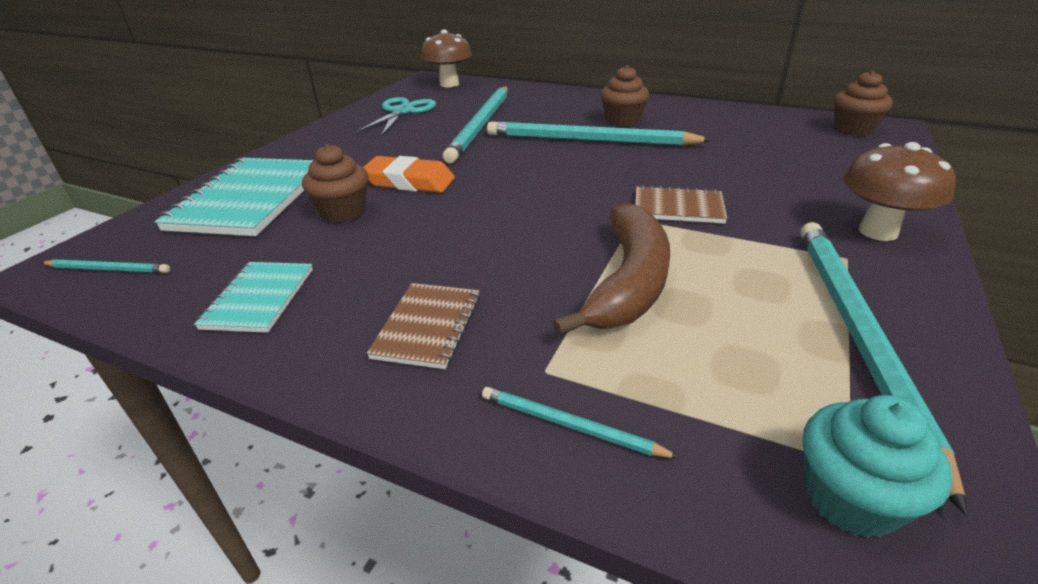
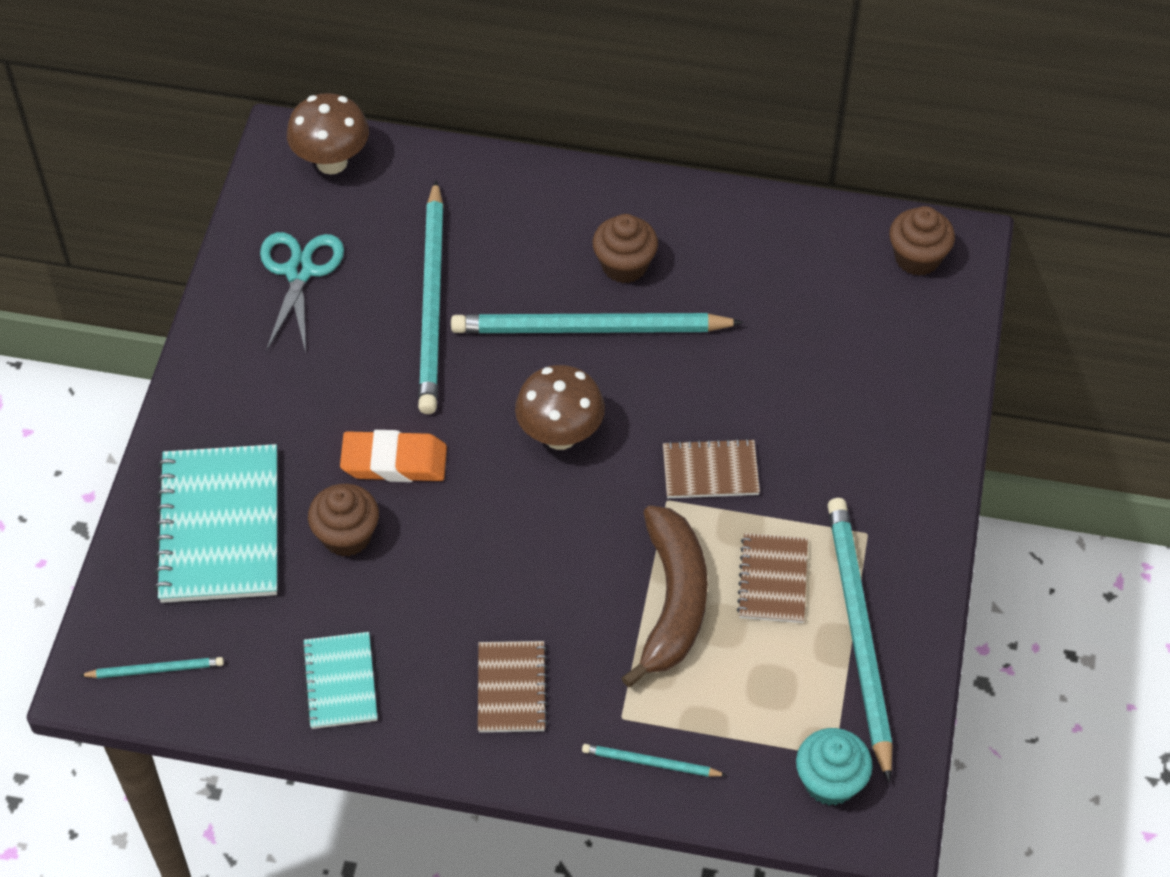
camera: 15 degrees left, 20 degrees up
(742, 279) = (773, 580): none -> brown notebook
(878, 231) = (902, 485): brown mushroom -> brown mushroom (560, 435)

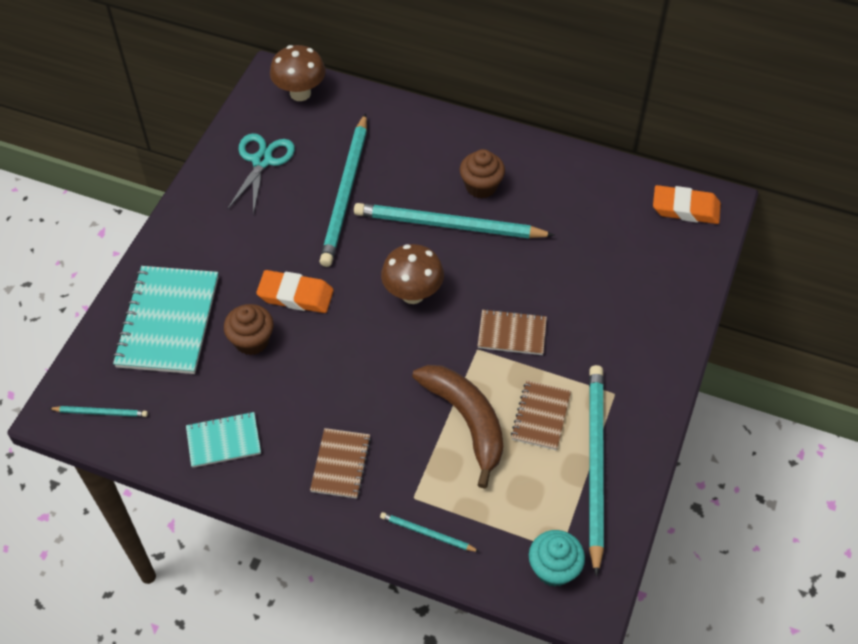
camera: 10 degrees right, 0 degrees up
(340, 682) = (223, 441): turquoise notebook -> turquoise notebook turned 75 degrees clockwise
(672, 602) = (466, 421): brown banana -> brown banana turned 45 degrees counterclockwise
(917, 258) = (685, 209): brown cupcake -> orange eraser

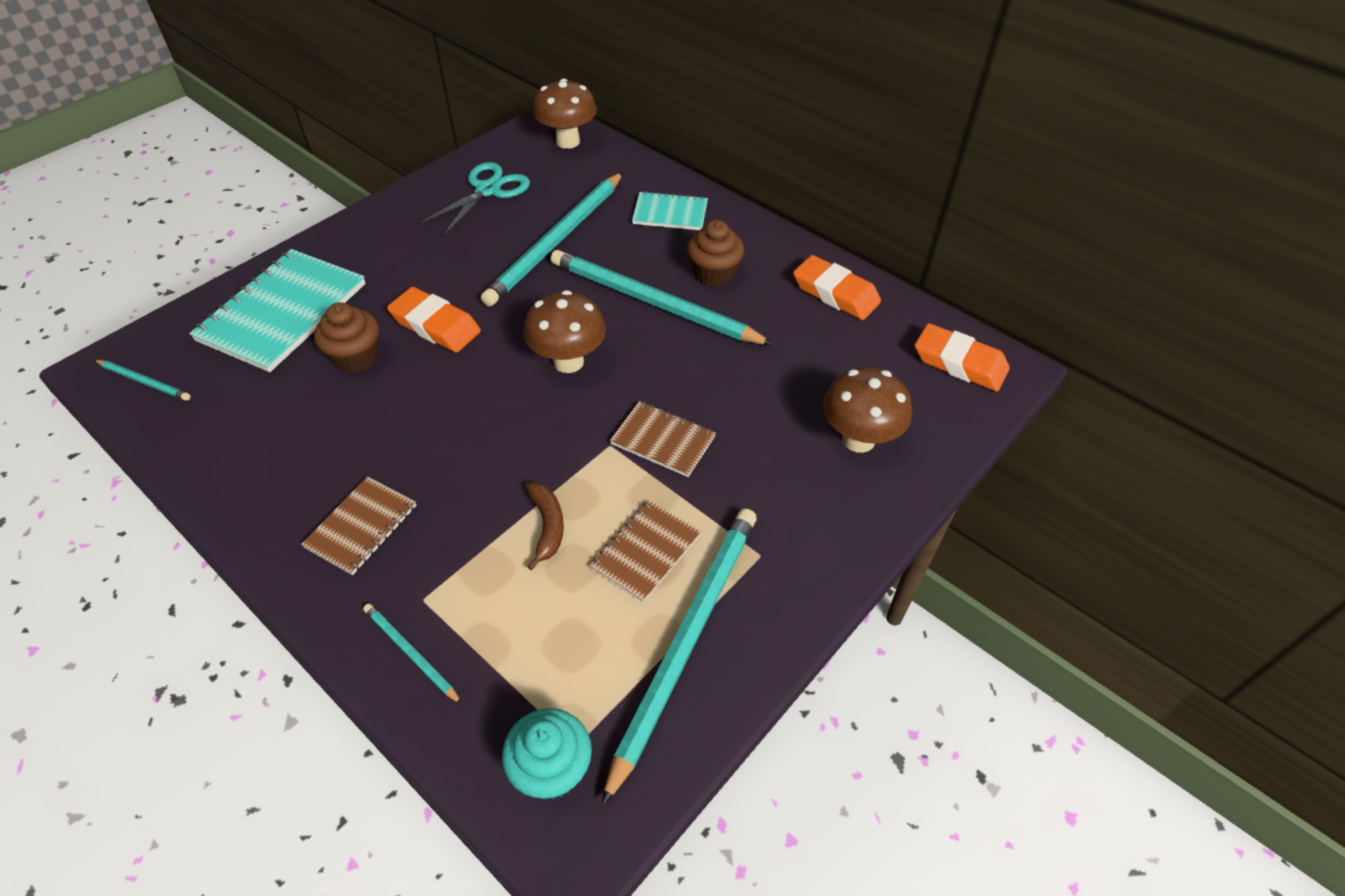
camera: 20 degrees right, 5 degrees down
(223, 441) = (248, 454): turquoise notebook -> turquoise notebook (670, 213)
(466, 421) = (547, 526): brown banana -> brown banana, size x0.50
(577, 176) = (835, 293): none -> orange eraser
(642, 290) = (858, 439): none -> brown mushroom

